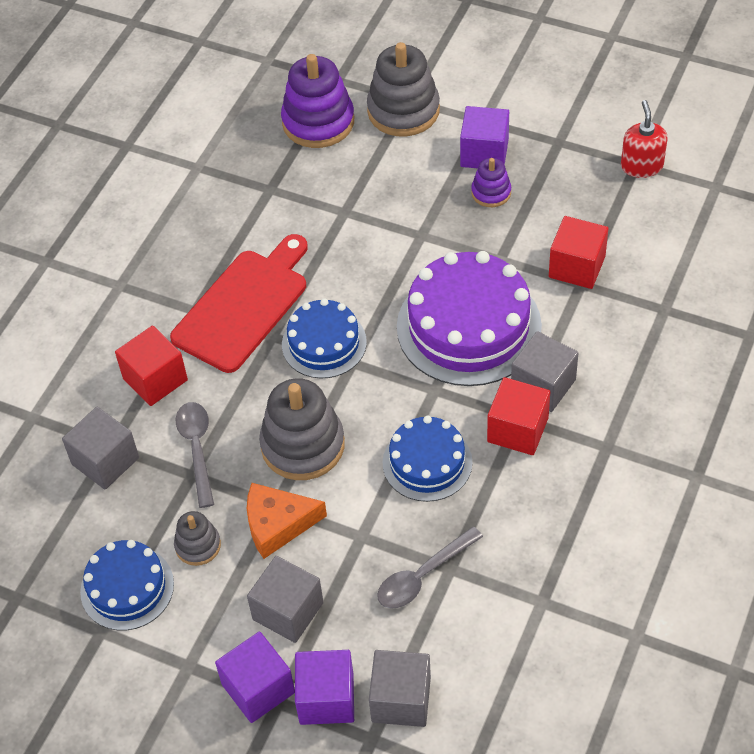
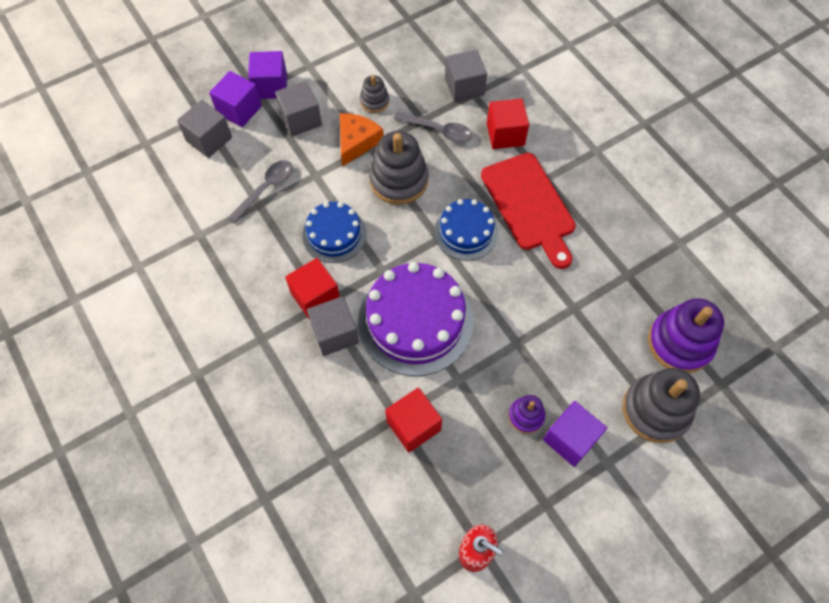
camera: 120 degrees right, 10 degrees up
(127, 588) = (375, 62): blue cake -> none
(422, 576) = (266, 189): grey spoon -> grey spoon turned 45 degrees clockwise

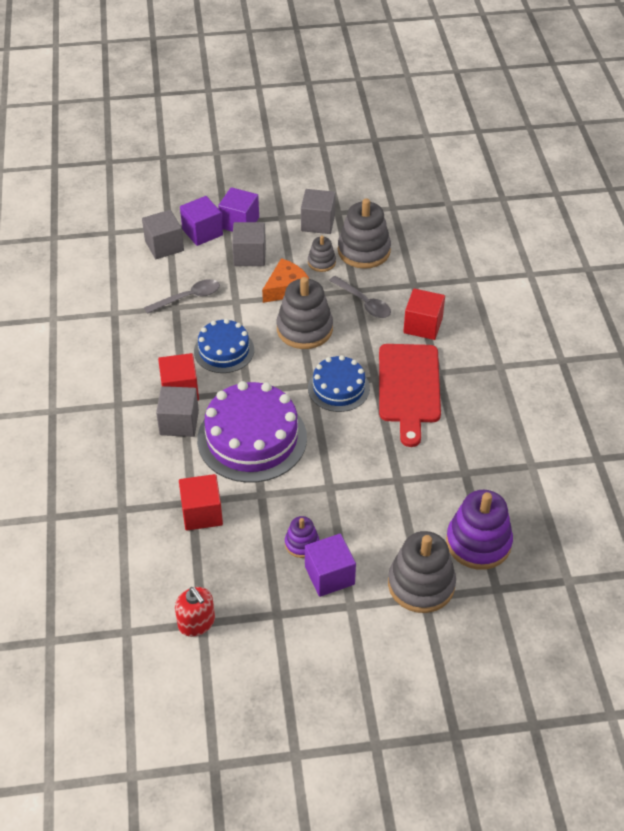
camera: 25 degrees right, 15 degrees down
(407, 74) = (364, 251): none -> grey stacking toy
(464, 87) = (409, 277): grey cube -> grey cube (318, 223)

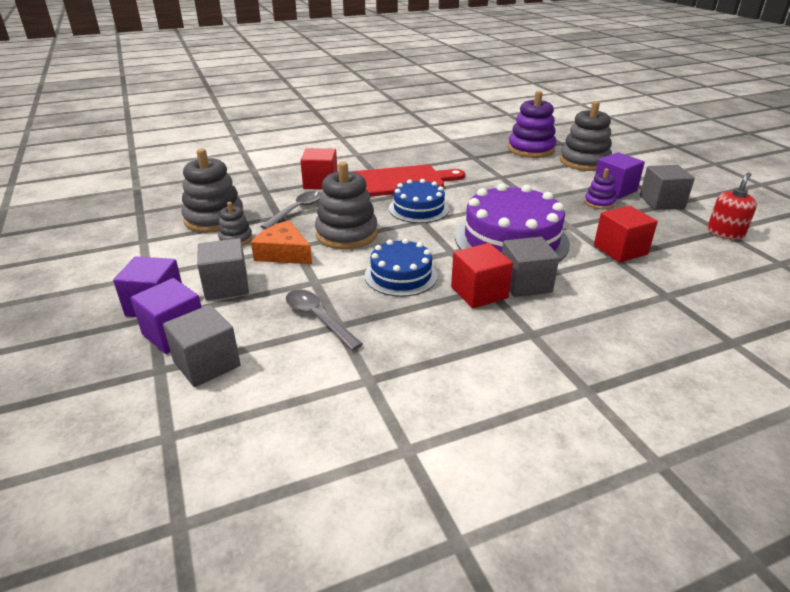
camera: 105 degrees left, 15 degrees down
(318, 223) = (162, 250): grey cube -> grey cube (661, 202)

